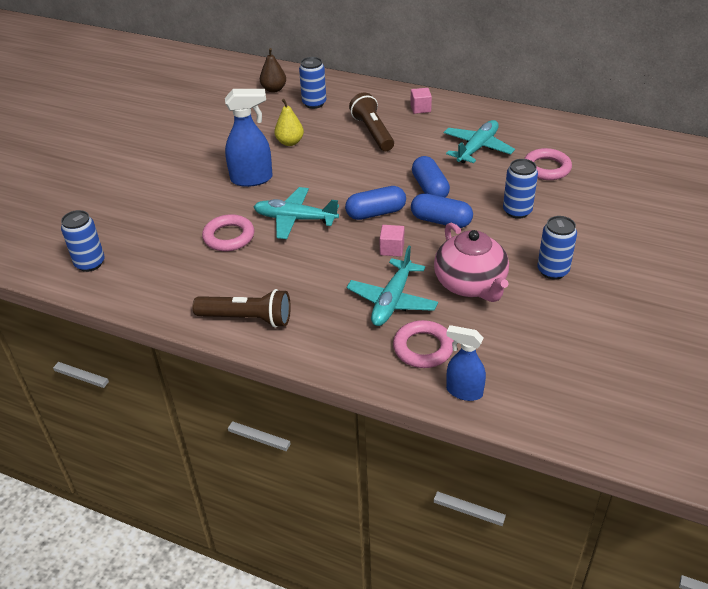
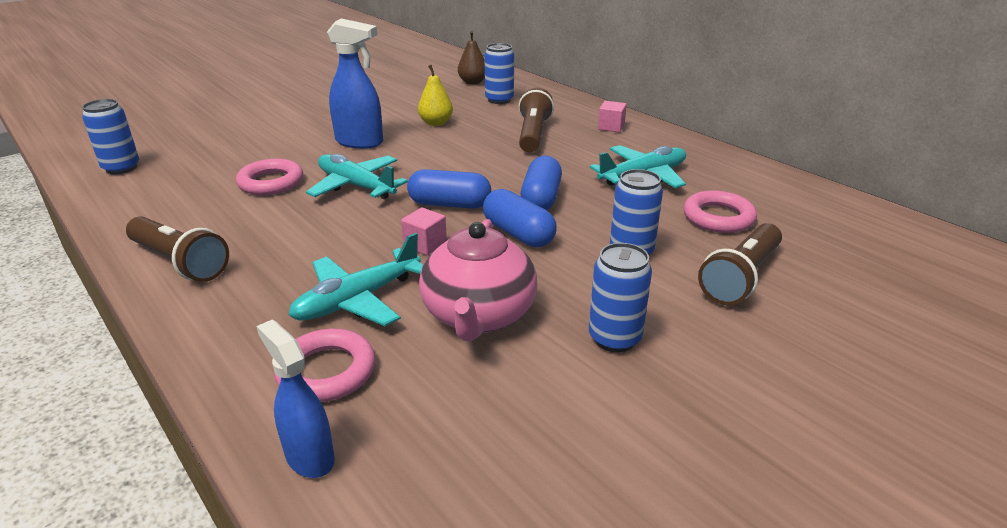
camera: 25 degrees right, 10 degrees down
(588, 208) = (741, 277): none -> brown flashlight

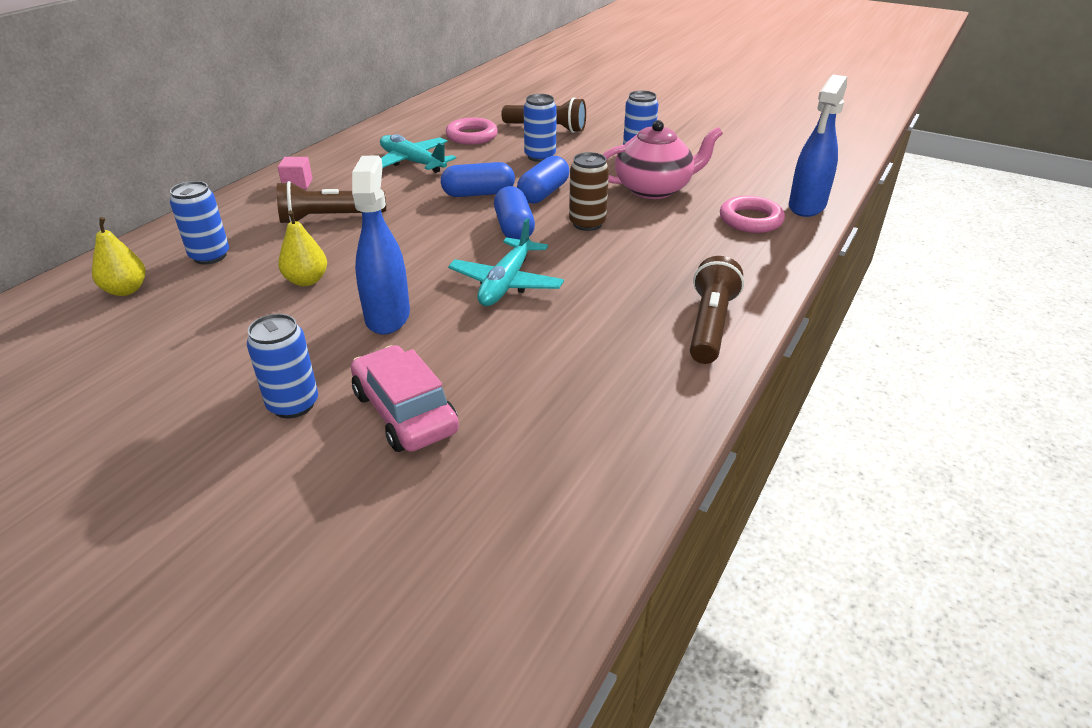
camera: 110 degrees left, 5 degrees up
(121, 168) = (564, 496): blue can -> blue can (293, 404)
(253, 138) = (404, 412): none -> pink car
(271, 182) = (529, 339): pink ring -> none
(309, 456) = (806, 206): blue spray bottle -> blue spray bottle, size x1.51
(357, 300) = (678, 230): turquoise plane -> none
(425, 244) = (587, 224): pink cube -> brown can
(472, 82) = (126, 290): brown pear -> yellow pear

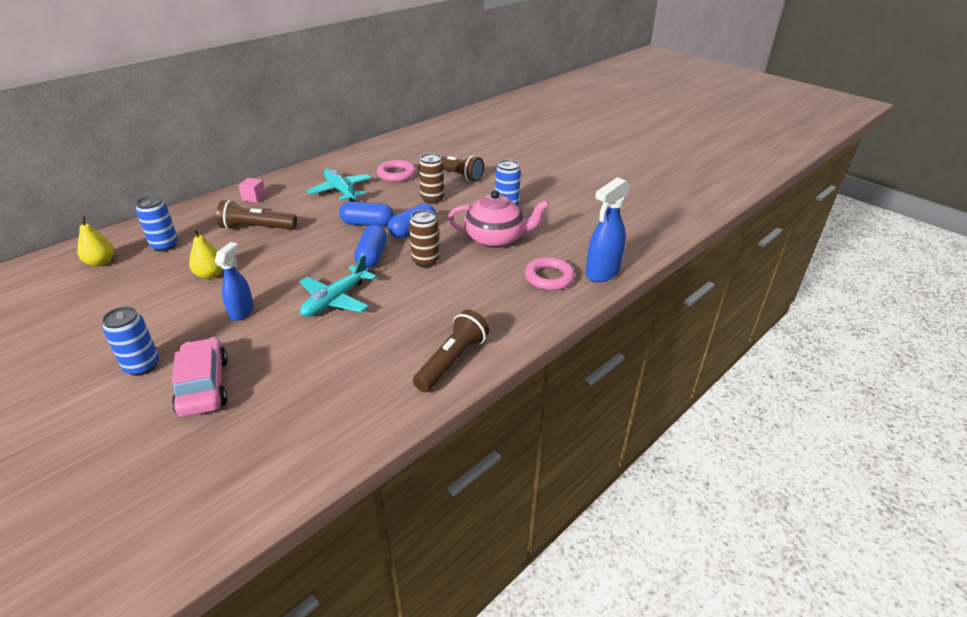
camera: 15 degrees right, 0 degrees up
(388, 316) = (242, 311): blue spray bottle -> blue spray bottle, size x0.66
(540, 156) = (432, 198): blue can -> brown can

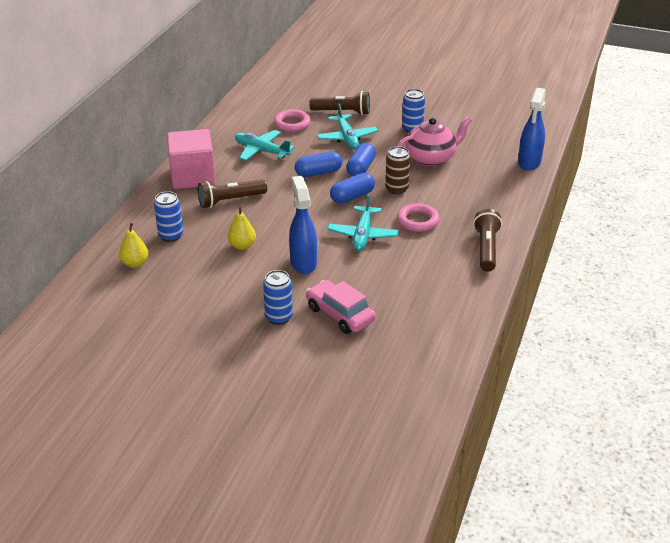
camera: 25 degrees left, 0 degrees up
(242, 311) = (303, 263): blue spray bottle -> blue spray bottle, size x1.51
(254, 198) = (193, 176): pink cube -> pink cube, size x2.50
(372, 256) = (352, 196): blue capsule -> blue capsule turned 75 degrees clockwise
(432, 198) = (347, 138): brown can -> turquoise plane
(549, 277) = (496, 176): pink ring -> pink ring (418, 221)

